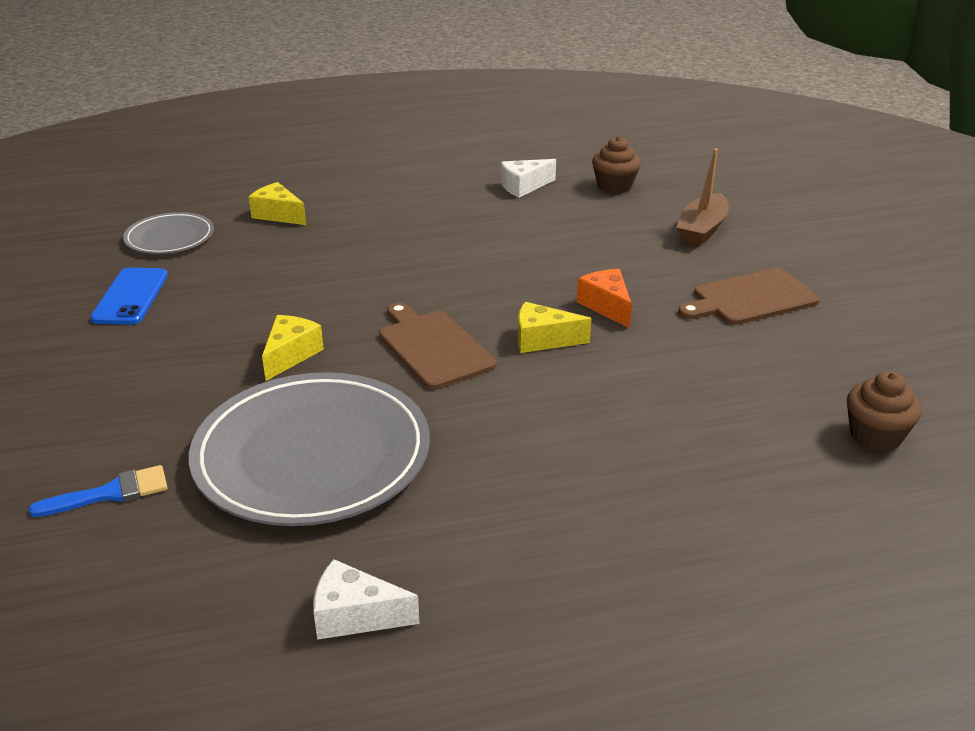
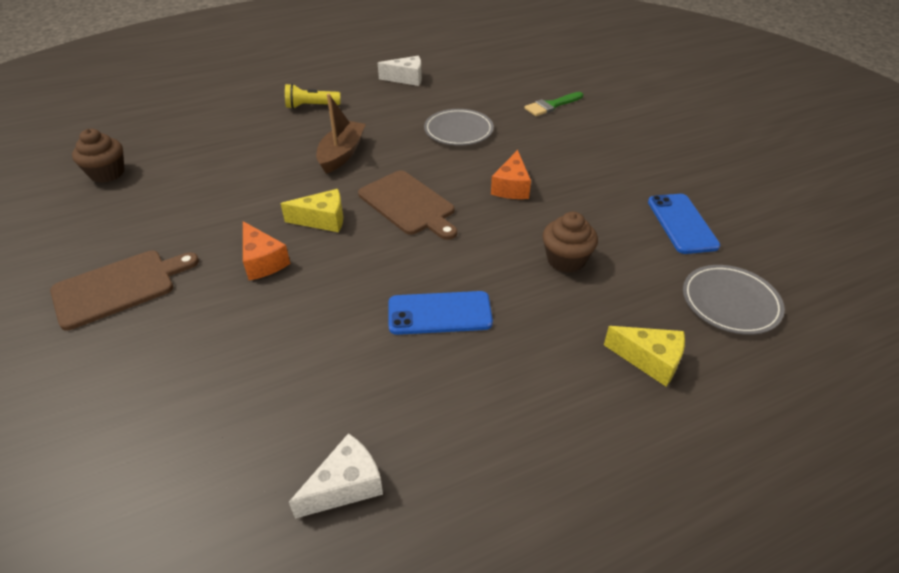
camera: 170 degrees right, 10 degrees up
(111, 493) = (551, 105): blue brush -> green brush
(290, 355) = (511, 187): yellow cheese -> orange cheese
(312, 455) = (458, 130): grey plate -> grey plate, size x0.51
(433, 253) = (439, 313): none -> blue phone
(572, 548) = (311, 106): none -> yellow flashlight
(614, 186) = (200, 510): brown cupcake -> brown cupcake (566, 260)
(702, 230) = (112, 402): brown boat -> brown boat (342, 154)

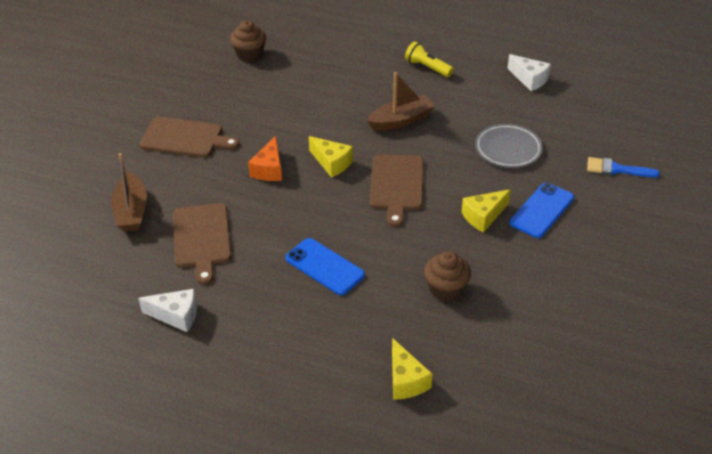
camera: 45 degrees right, 0 degrees up
(135, 407) = (131, 211): none -> brown boat
(270, 376) = (202, 238): none -> brown cutting board
(511, 187) = (483, 216): orange cheese -> yellow cheese
(551, 105) = (616, 169): green brush -> blue brush
(682, 223) = (569, 323): blue phone -> blue phone (541, 210)
(730, 302) = (514, 391): grey plate -> none

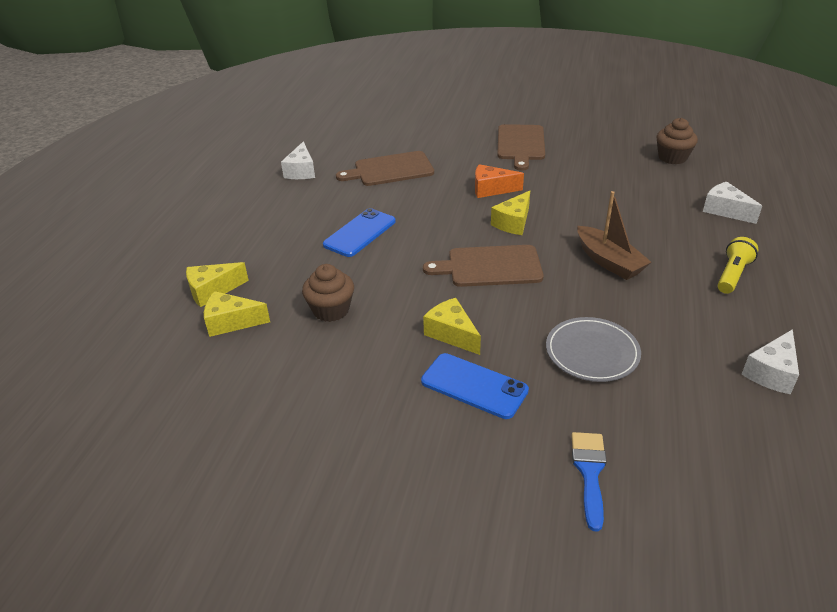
camera: 85 degrees right, 5 degrees down
(131, 211) = (418, 136): brown boat -> none
(343, 49) = (725, 210): none -> white cheese
(457, 360) = (231, 322): none -> yellow cheese

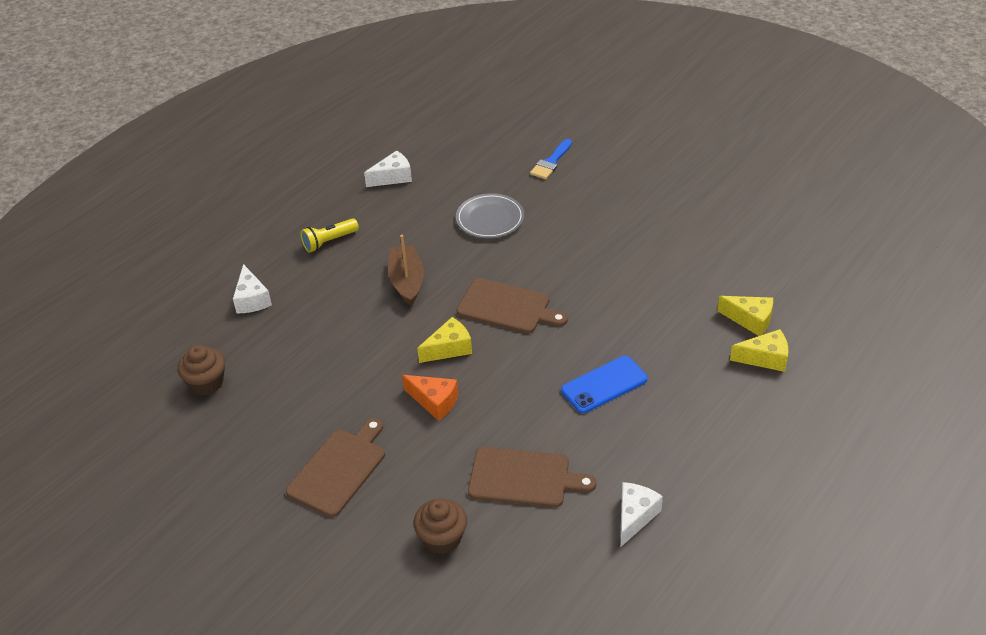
camera: 155 degrees left, 5 degrees up
(331, 310) = (663, 307): brown cupcake -> brown cupcake (442, 538)
(452, 334) = (577, 259): yellow cheese -> none
(474, 386) = (585, 221): blue phone -> none

